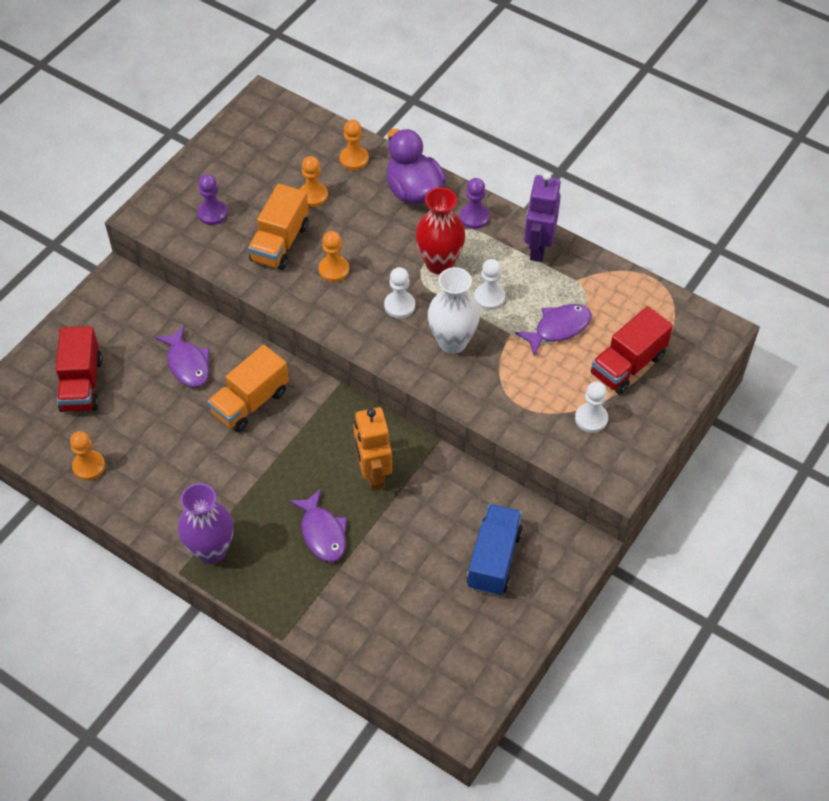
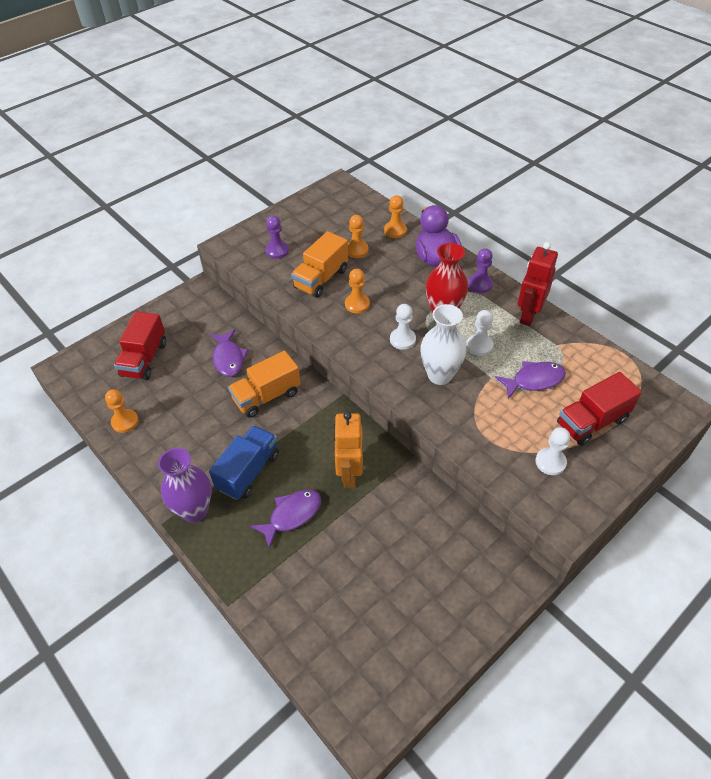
camera: 15 degrees right, 5 degrees down
(322, 533) = (292, 515): purple fish -> purple fish turned 120 degrees counterclockwise
(494, 559) = (436, 572): blue truck -> blue truck (248, 471)
(538, 248) = (528, 315): purple robot -> red robot

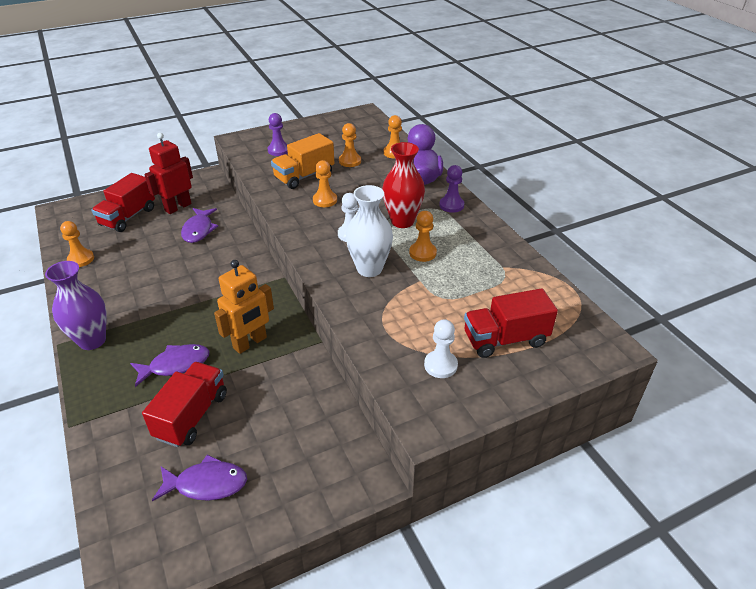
camera: 15 degrees right, 10 degrees down
(248, 471) = (159, 320): blue truck -> none
(267, 396) = (213, 265): orange truck -> none
(336, 562) = (192, 416): none -> red truck
(349, 473) = (250, 343): orange robot -> orange robot turned 150 degrees counterclockwise
(479, 346) = (422, 253): white pawn -> orange pawn
(528, 315) = (486, 237): red robot -> red robot (178, 207)
(534, 380) = (462, 291): purple fish -> purple fish (206, 484)

